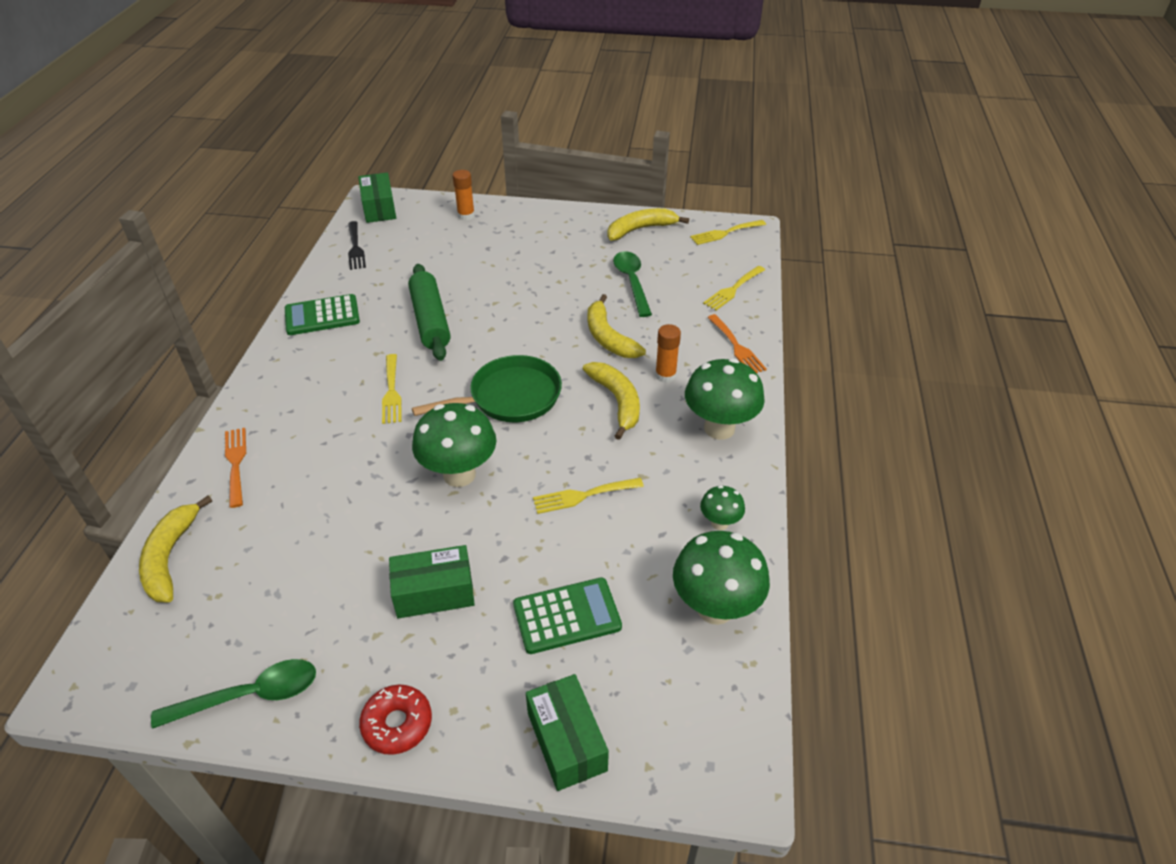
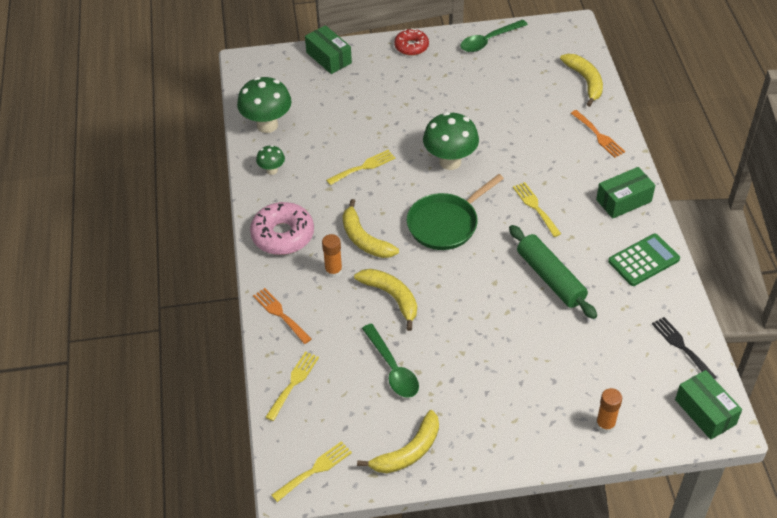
camera: 165 degrees right, 5 degrees up
(434, 592) = (426, 98): green box -> green box (623, 201)
(567, 616) = (348, 104): green calculator -> none
(719, 428) = (283, 235): green mushroom -> pink donut

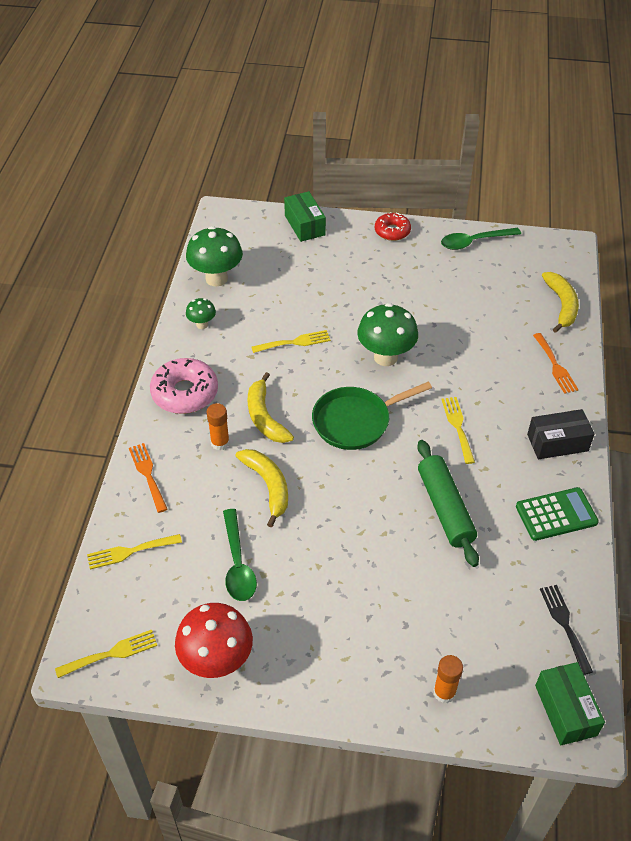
camera: 15 degrees right, 0 degrees up
(293, 383) = (130, 552): yellow fork -> yellow fork turned 150 degrees counterclockwise
(408, 451) = (217, 661): yellow banana -> red mushroom
(623, 201) = (557, 443): green box -> black box

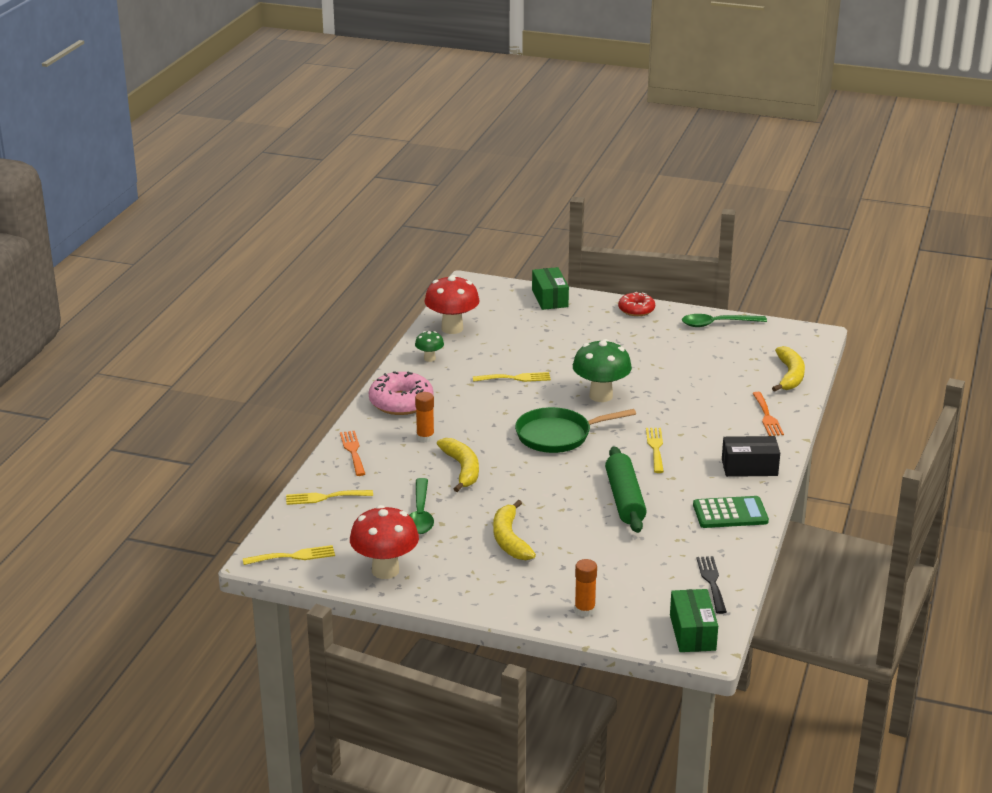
camera: 10 degrees right, 20 degrees down
(216, 278) = (452, 328): green mushroom -> red mushroom
(265, 417) = (472, 425): yellow banana -> yellow banana (509, 539)

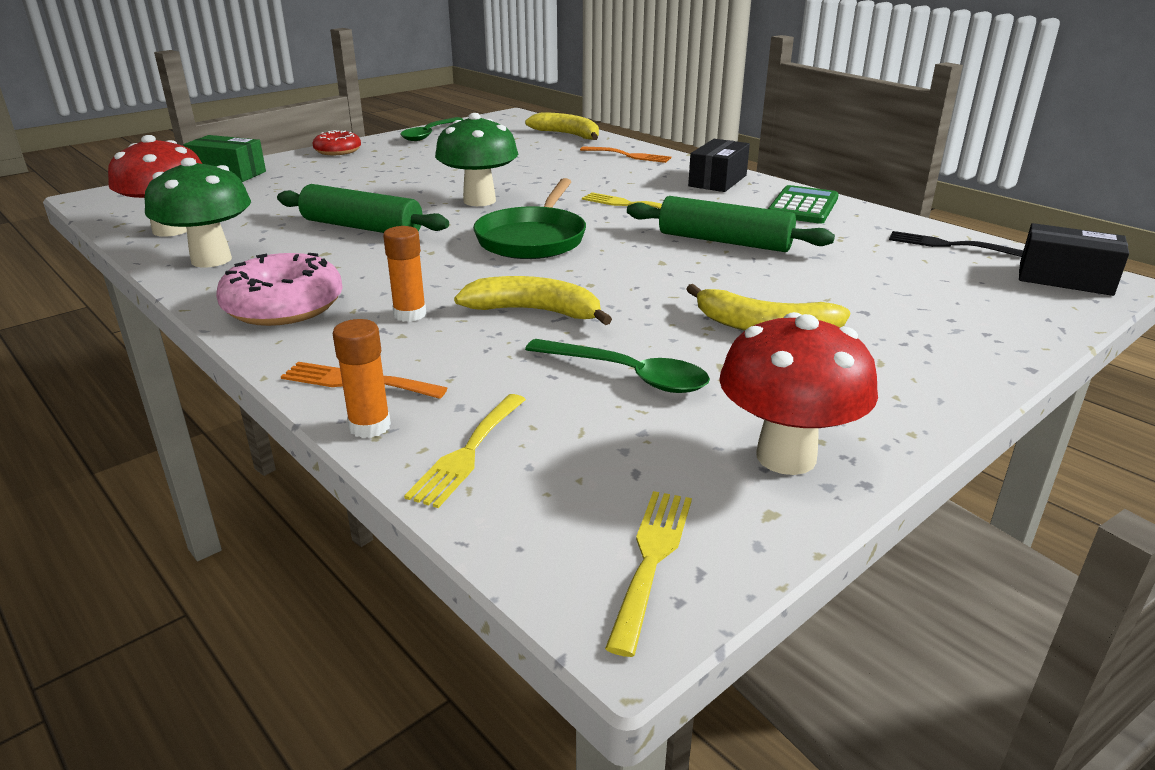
camera: 60 degrees left, 0 degrees up
(429, 358) = (211, 260): green mushroom -> green mushroom, size x1.94
(515, 378) = (362, 227): yellow fork -> green rolling pin
(584, 610) = (990, 325): orange glue stick -> orange glue stick (370, 426)
(692, 632) = (1065, 279): green box -> black box

